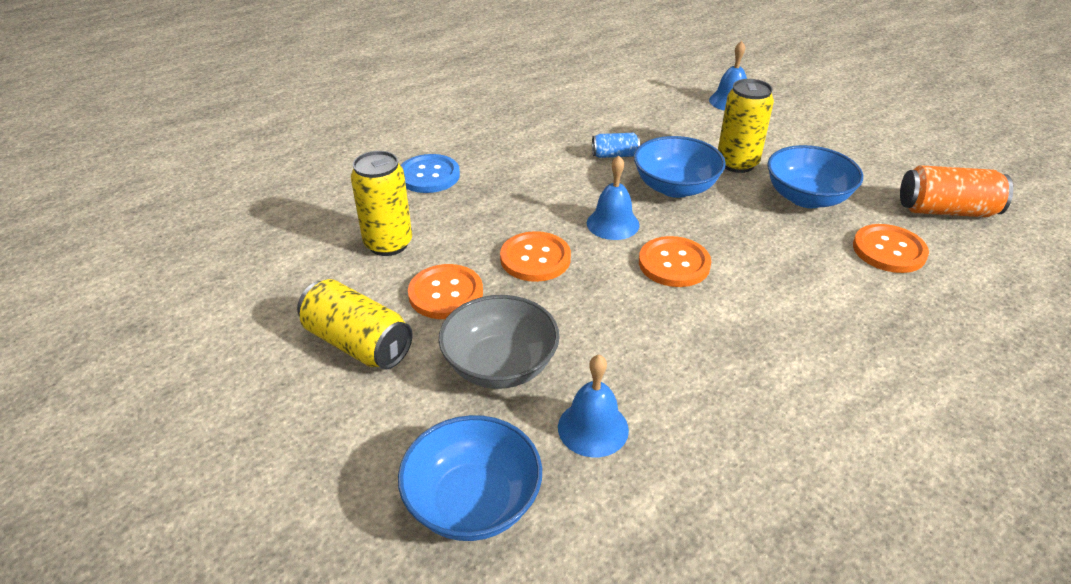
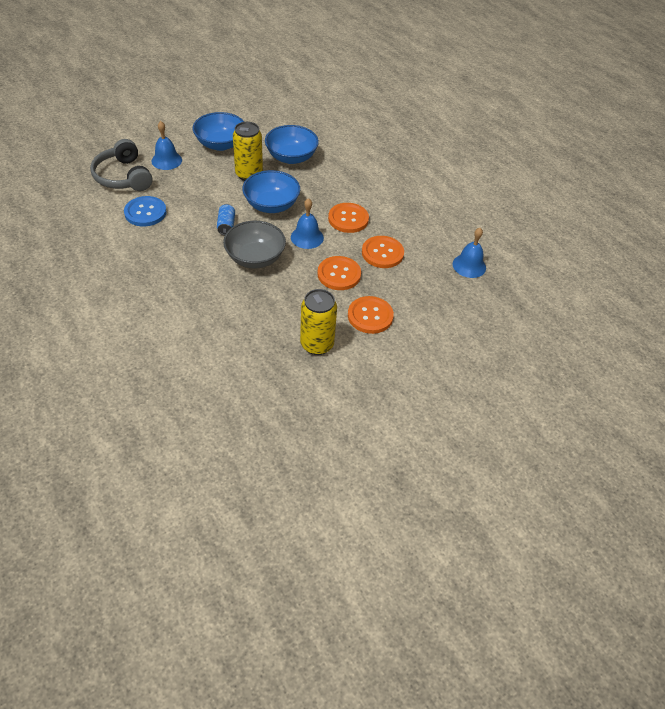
camera: 90 degrees left, 10 degrees up
(358, 343) = (413, 355): yellow can -> none
(429, 175) = (233, 323): blue button -> blue button (145, 212)
(473, 502) = (515, 309): blue bowl -> blue bowl (220, 144)
(500, 365) = (429, 295): grey bowl -> grey bowl (255, 258)
(680, 79) = (123, 176): none -> grey headphones
(889, 250) = (343, 143): orange button -> orange button (382, 253)
(946, 210) = (311, 115): orange can -> none

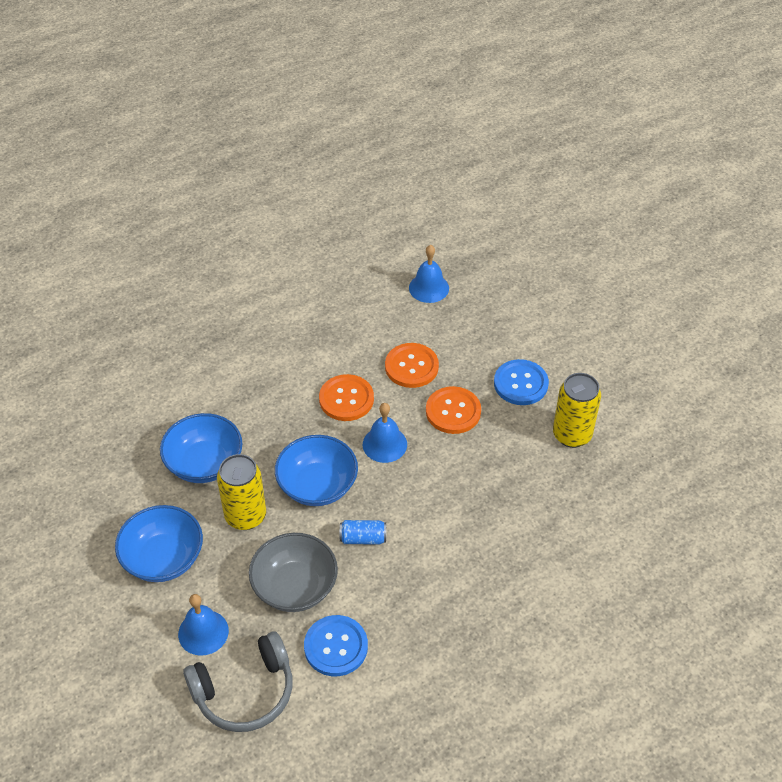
camera: 85 degrees left, 0 degrees up
(255, 258) = (428, 501): grey bowl -> grey bowl (295, 587)
(370, 316) = (520, 384): orange button -> blue button

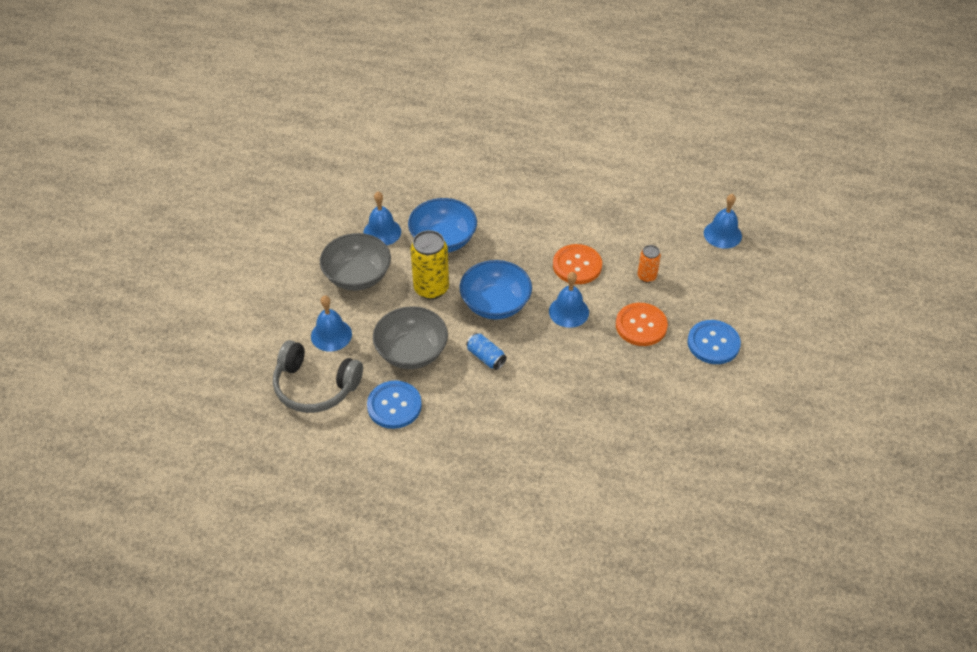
camera: 45 degrees right, 0 degrees up
(138, 499) = (382, 232): none -> blue bell
(163, 558) = (357, 276): blue bowl -> grey bowl
(411, 367) = (646, 276): orange button -> orange can
(572, 435) = (710, 404): yellow can -> none

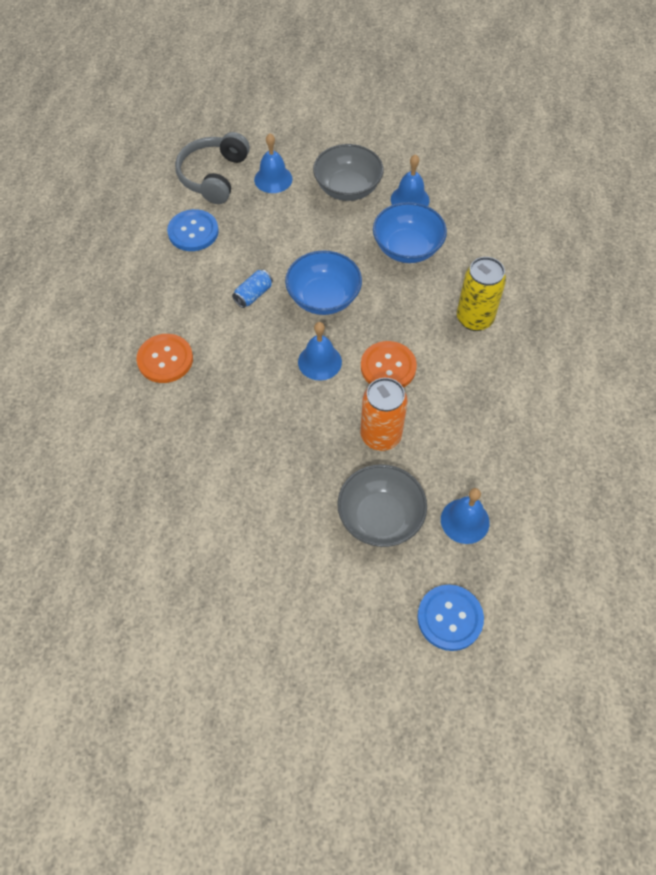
camera: 85 degrees right, 10 degrees up
(411, 352) = (256, 238): grey bowl -> grey bowl (380, 517)
(431, 288) = (338, 245): yellow can -> yellow can (474, 318)
(641, 325) = (306, 430): orange button -> orange button (165, 359)
(646, 276) = (380, 436): orange can -> orange can, size x1.80
(713, 343) = (285, 503): blue button -> blue button (450, 618)

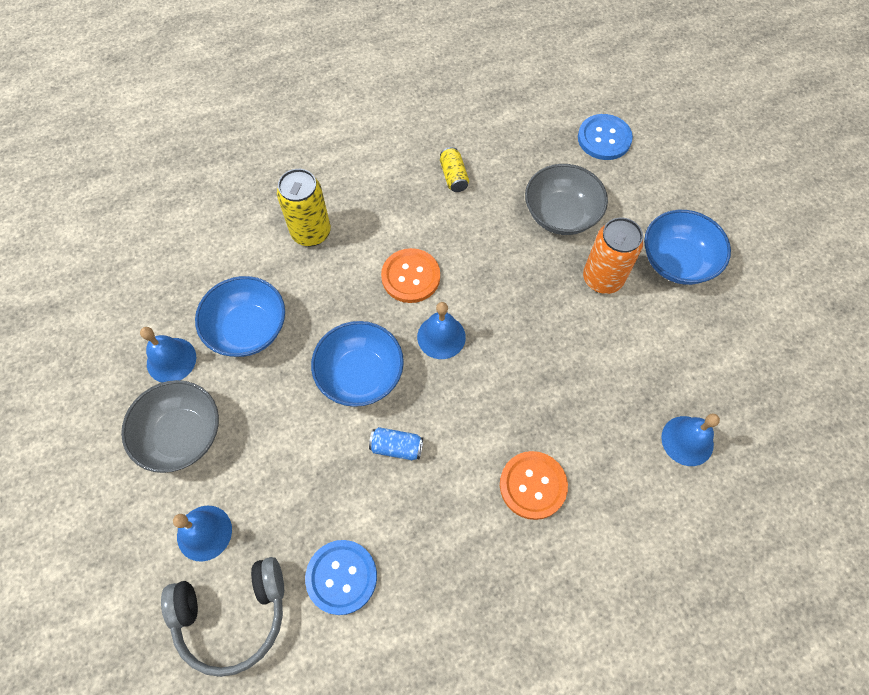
camera: 120 degrees left, 5 degrees up
(267, 587) = (677, 261): none -> blue bowl
(380, 436) = (487, 249): orange can -> orange can (602, 279)
(465, 521) = (522, 159): blue bell -> blue bell (687, 440)
(476, 451) = (453, 176): none -> yellow can

